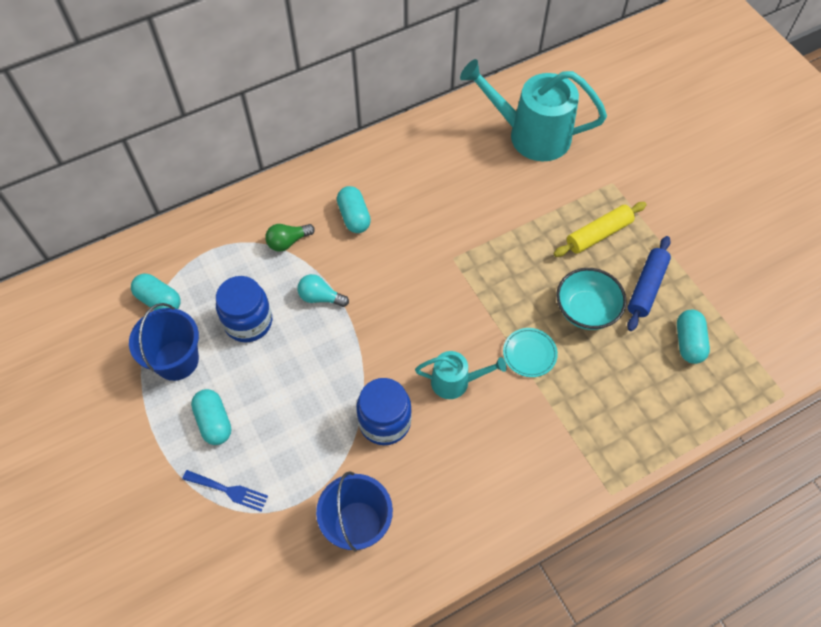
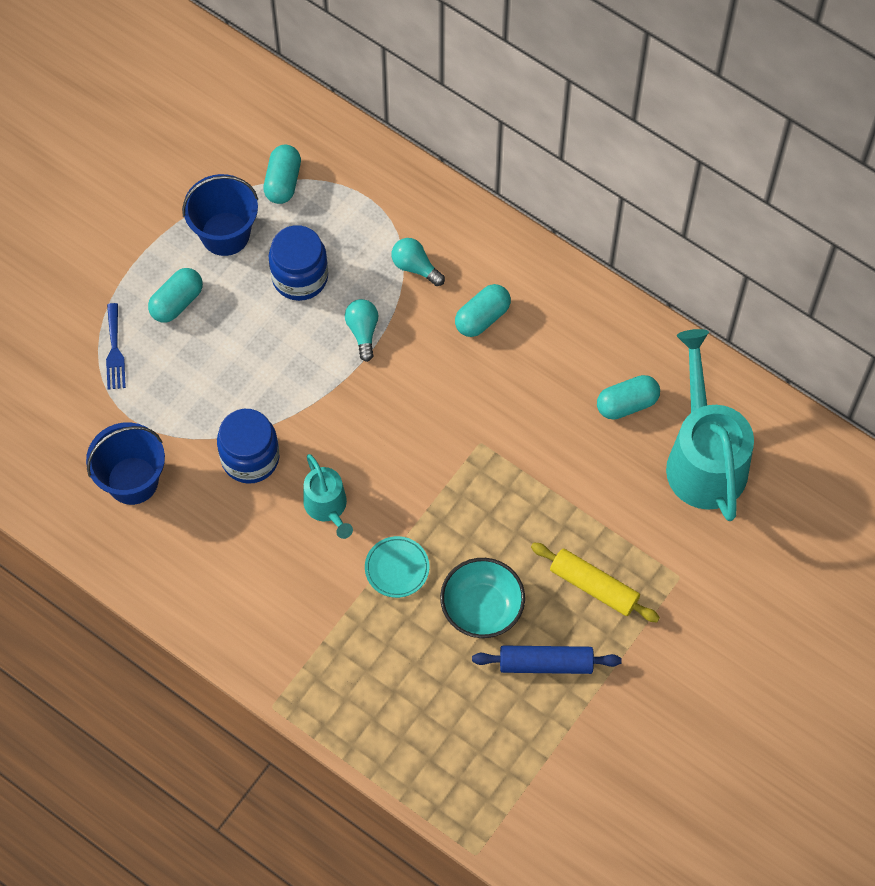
camera: 65 degrees right, 5 degrees up
(288, 242) = (415, 267): green light bulb -> turquoise light bulb
(688, 342) = (494, 731): turquoise capsule -> turquoise capsule (627, 404)

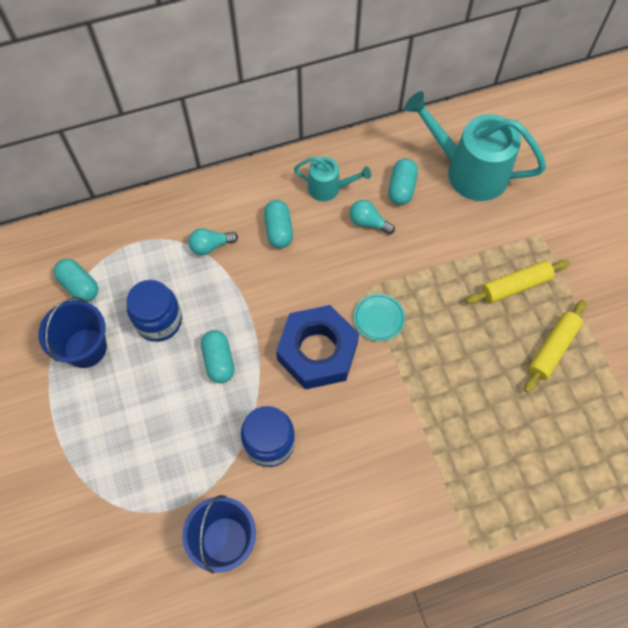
camera: 55 degrees left, 0 degrees up
(114, 351) = (111, 485): blue fork -> none
(177, 302) = (110, 415): turquoise capsule -> turquoise capsule (219, 361)
(327, 507) = (345, 414): turquoise watering can -> turquoise watering can (329, 188)
(363, 331) = (231, 307): turquoise light bulb -> turquoise light bulb (368, 222)
(374, 441) = (317, 351): none -> blue nut
(397, 568) = (422, 398): turquoise plate -> turquoise plate (379, 318)
(482, 608) = (487, 362): turquoise bowl -> none
(546, 663) = (552, 348): blue rolling pin -> yellow rolling pin

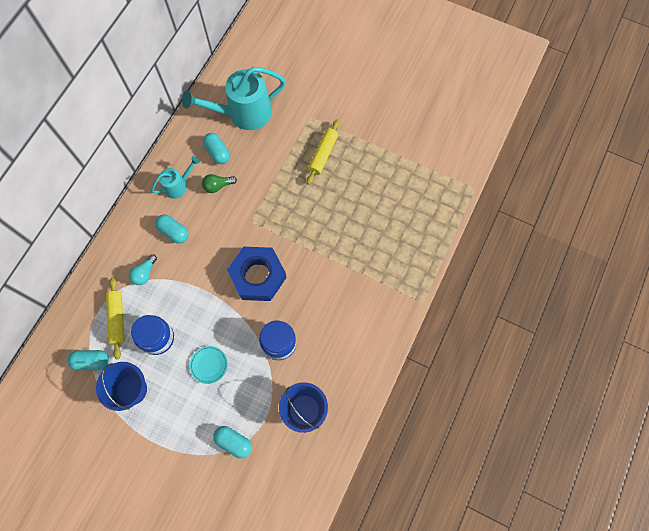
camera: 45 degrees left, 5 degrees up
(219, 361) = (211, 328): turquoise capsule -> turquoise capsule (233, 442)
(368, 222) = (218, 186): turquoise light bulb -> green light bulb
(379, 318) = (272, 231): turquoise plate -> turquoise plate (209, 365)
(552, 348) = (369, 171): yellow rolling pin -> yellow rolling pin (117, 319)

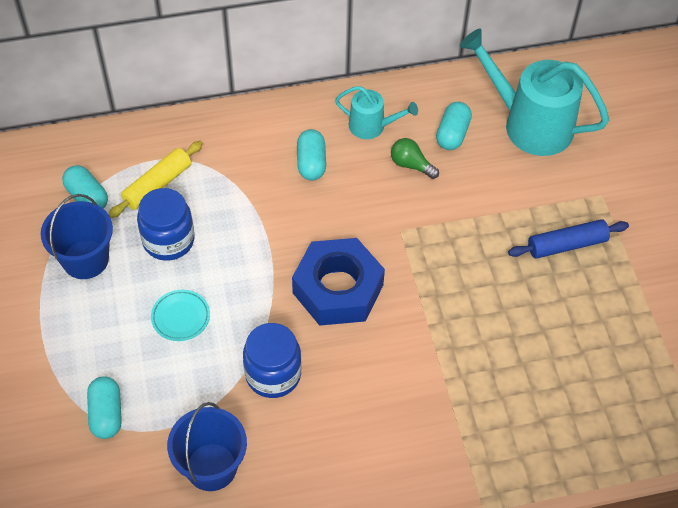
camera: 50 degrees right, 15 degrees down
(144, 273) = (235, 171): turquoise light bulb -> none
(323, 154) = (566, 245): yellow rolling pin -> blue rolling pin

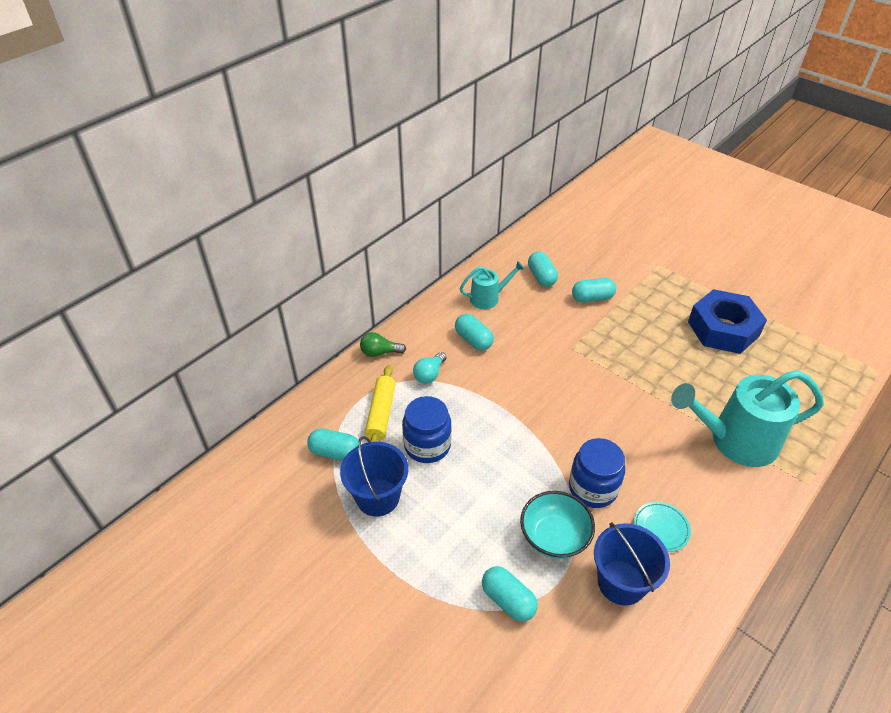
camera: 35 degrees left, 10 degrees down
(180, 317) = (490, 492): turquoise plate -> turquoise plate (661, 528)
(195, 392) = (554, 537): none -> turquoise bowl
(235, 173) = (429, 374): none -> turquoise light bulb
(338, 289) = (573, 406): blue nut -> blue nut (723, 329)
(411, 165) = (536, 307): green light bulb -> green light bulb (380, 352)
(481, 189) = (592, 298): none -> turquoise capsule
(529, 124) = (578, 249): turquoise watering can -> turquoise watering can (734, 440)
(566, 245) = (672, 301): blue rolling pin -> none

